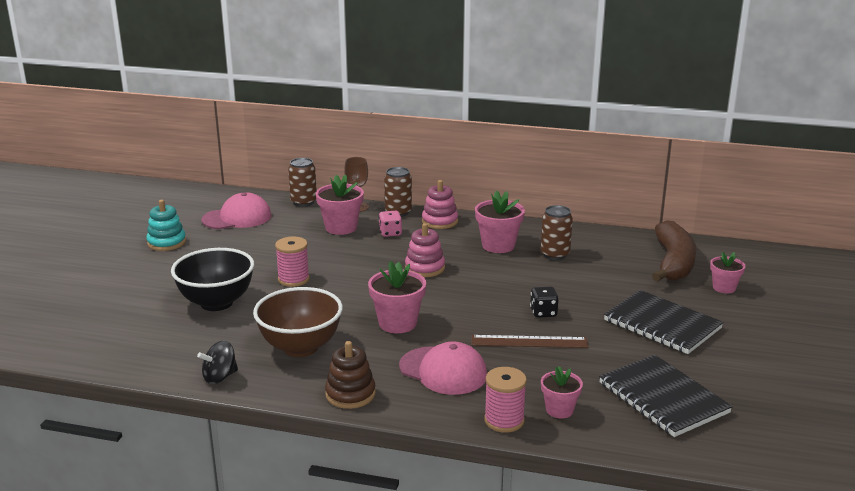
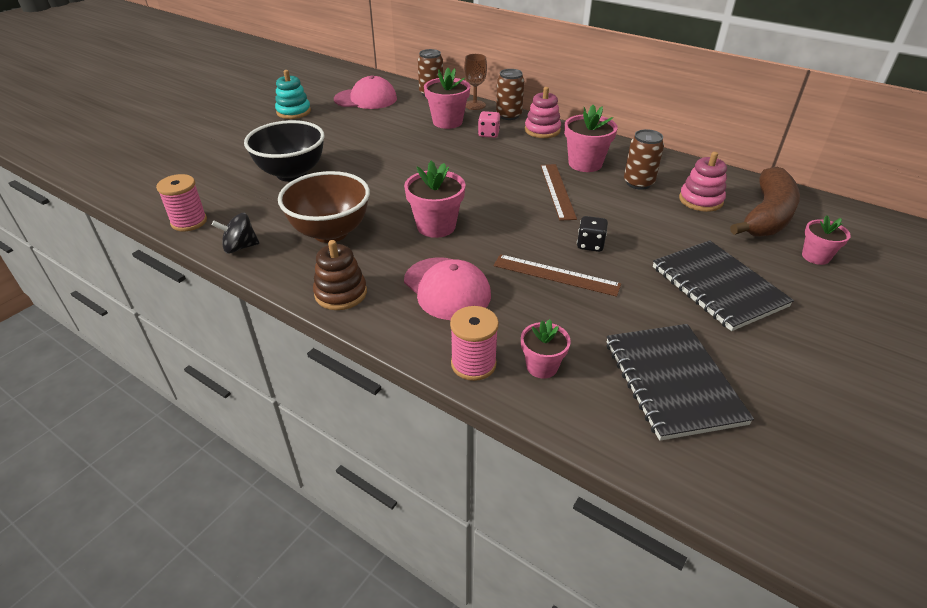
camera: 20 degrees right, 15 degrees up
(293, 279) = (372, 163): pink spool -> pink spool (189, 222)
(425, 268) = (498, 174): pink stacking toy -> pink stacking toy (700, 200)
(488, 273) = (557, 191): none -> brown ruler

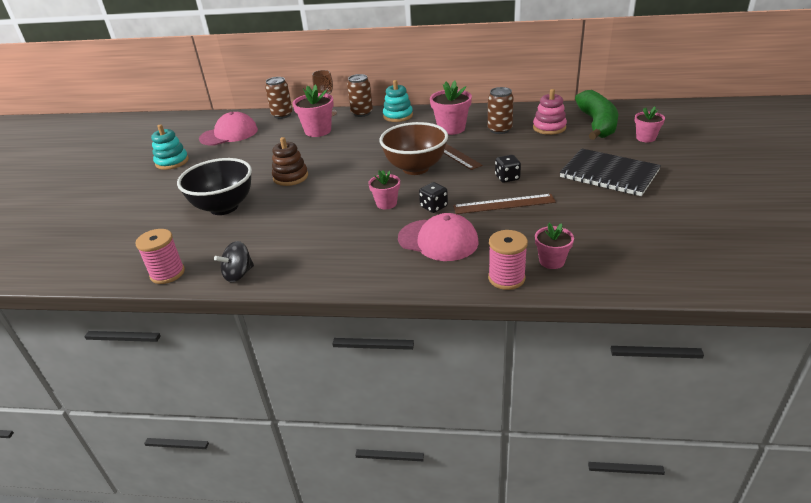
camera: 25 degrees left, 5 degrees down
(330, 232) = (306, 237): brown bowl -> brown bowl (415, 168)
(341, 293) = (361, 273): brown stacking toy -> brown stacking toy (290, 177)
(436, 226) = (386, 203): pink flower pot -> pink flower pot, size x0.63
(479, 248) = (433, 207): none -> black dice
(488, 134) = (360, 130): pink dice -> none
(542, 130) = (398, 116): pink stacking toy -> turquoise stacking toy
(672, 382) = (636, 237): black notebook -> none
(766, 216) = (597, 124): brown banana -> green banana

